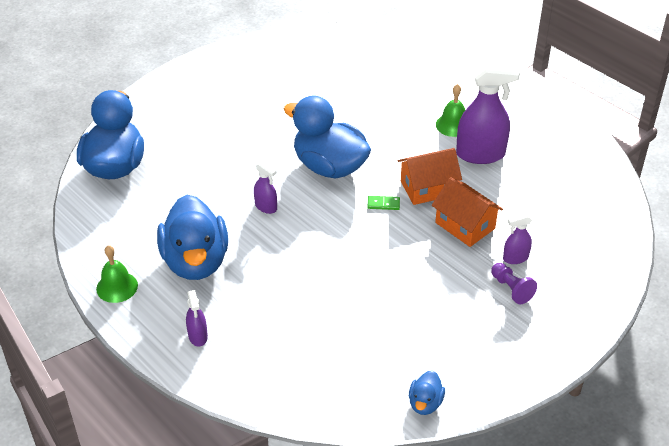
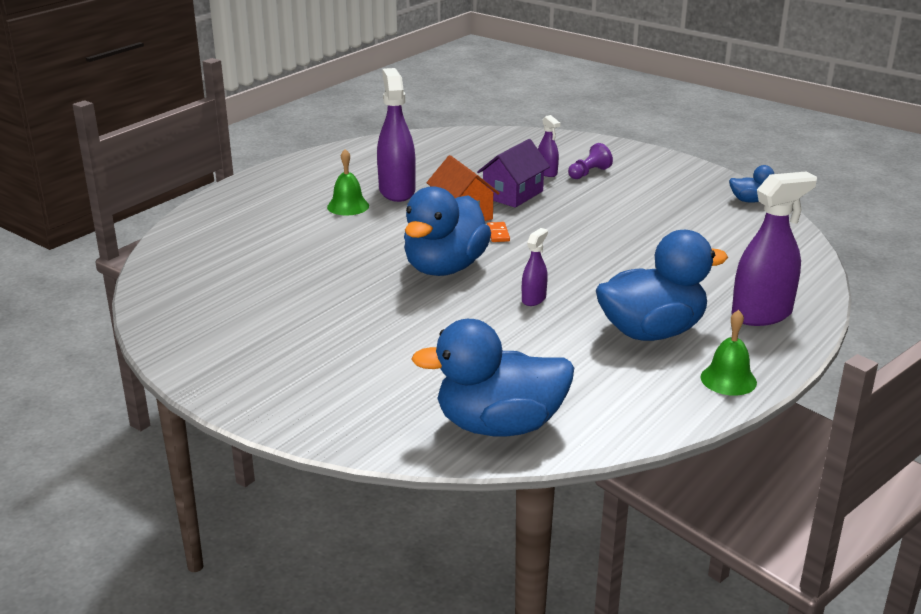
camera: 100 degrees left, 15 degrees down
(198, 336) = (762, 314): purple spray bottle -> purple spray bottle, size x1.99
(383, 204) = (498, 234): green domino -> orange domino
(465, 225) = (513, 194): orange house -> purple house

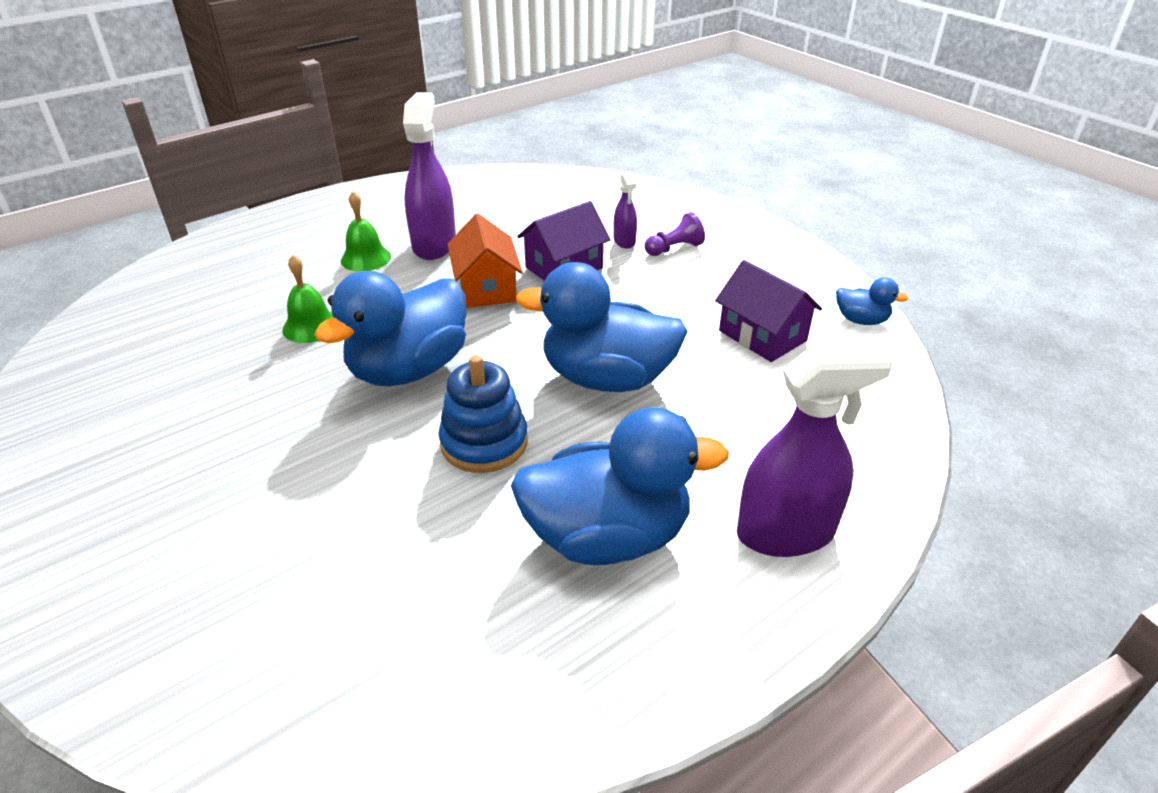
camera: 15 degrees right, 10 degrees up
(498, 234) = (508, 325): orange domino -> none
(499, 426) = (280, 687): blue duck -> blue duck (607, 378)
(534, 299) = (484, 443): purple spray bottle -> blue stacking toy
(687, 217) = (762, 336): none -> purple house
(728, 379) = (670, 664): green bell -> green bell (311, 326)

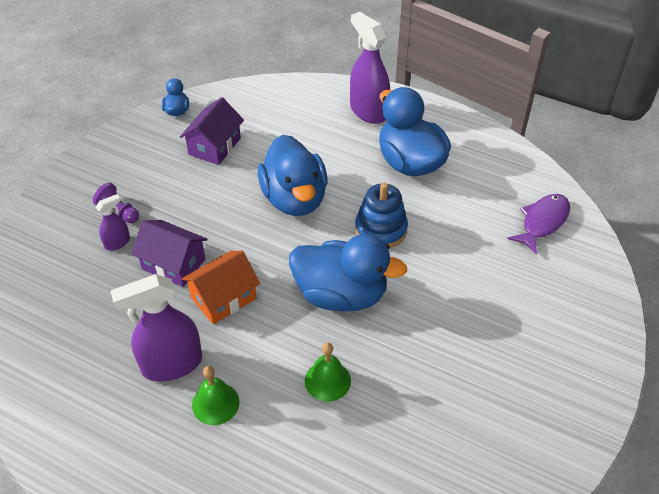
camera: 115 degrees left, 10 degrees up
(322, 672) = (542, 222): none -> purple fish

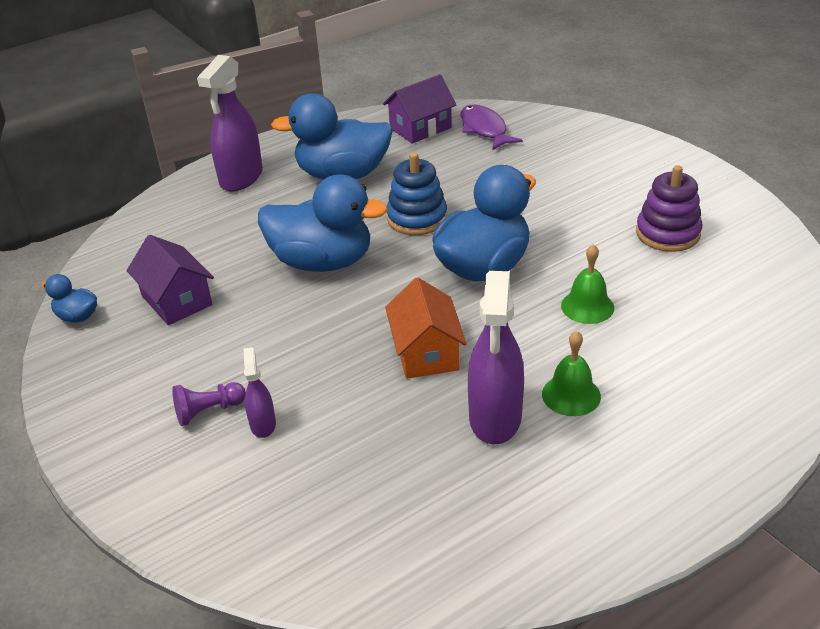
camera: 60 degrees left, 10 degrees down
(174, 264) = (341, 381): purple house -> purple house (420, 128)
(368, 111) = (241, 178): purple spray bottle -> purple spray bottle turned 60 degrees counterclockwise
(467, 410) = (667, 233): none -> purple stacking toy

